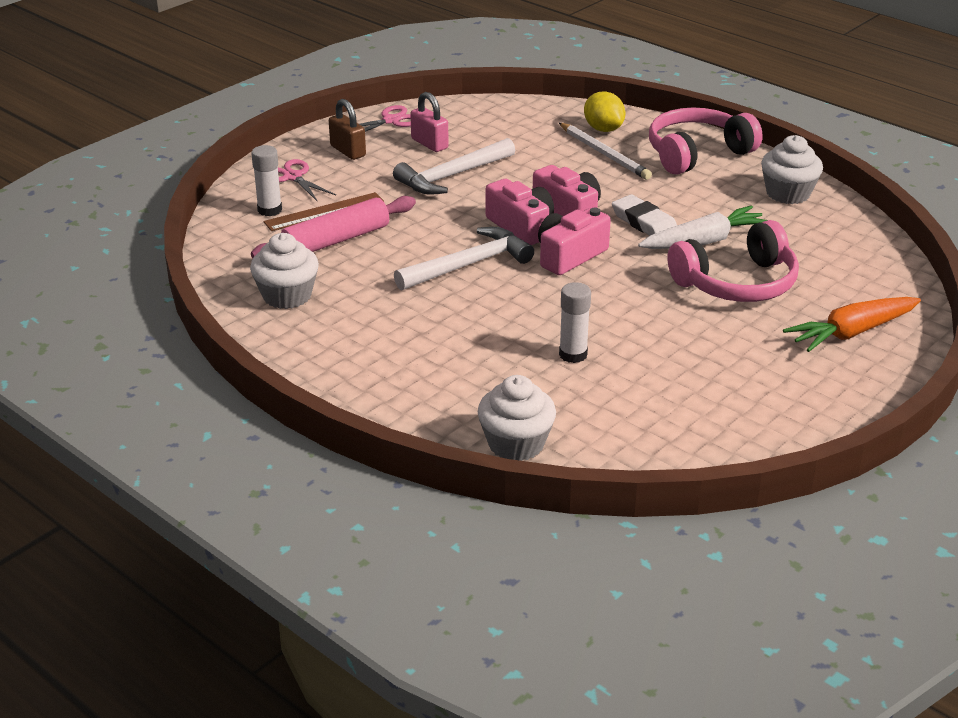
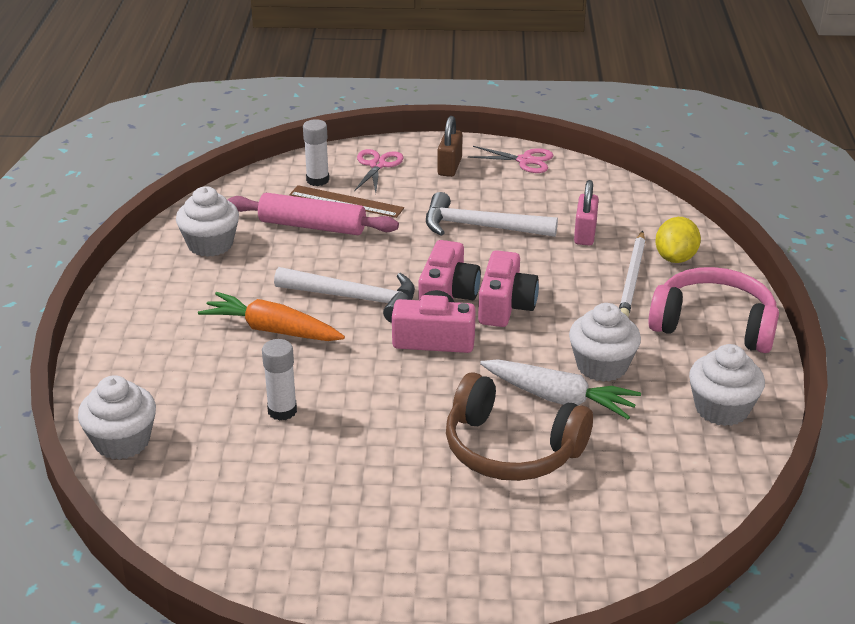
camera: 50 degrees right, 0 degrees up
(429, 144) = (516, 193): pink padlock -> pink padlock (585, 234)
(644, 222) = (544, 352): white eraser -> none
(689, 210) = (602, 366): none -> white cupcake
(737, 283) = (511, 449): pink headphones -> brown headphones
(851, 333) = (513, 558): orange carrot -> orange carrot (272, 330)

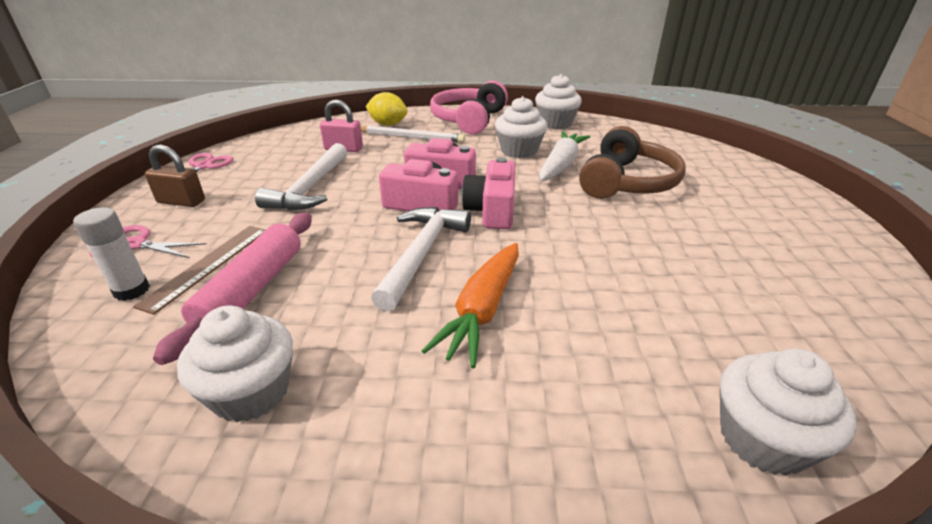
camera: 90 degrees left, 0 degrees up
(282, 411) = (630, 294): white glue stick -> none

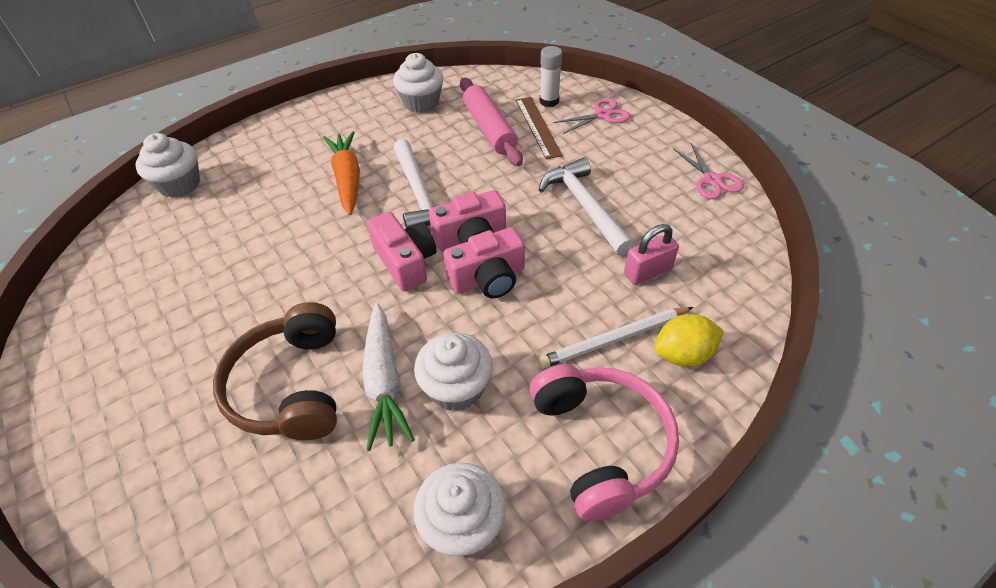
camera: 145 degrees right, 15 degrees up
(181, 201) = (647, 147): brown padlock -> none

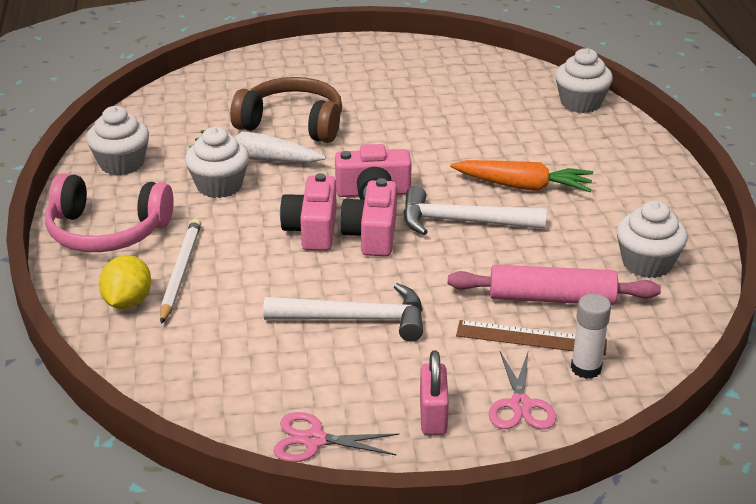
camera: 115 degrees right, 15 degrees down
(647, 272) = (230, 323): pink padlock -> pink padlock (433, 415)

